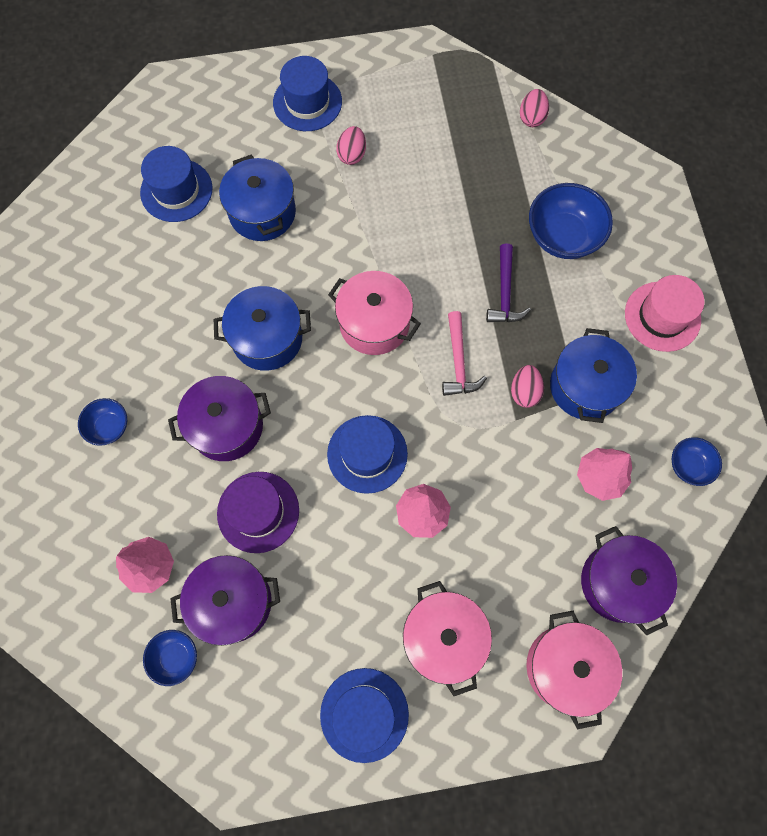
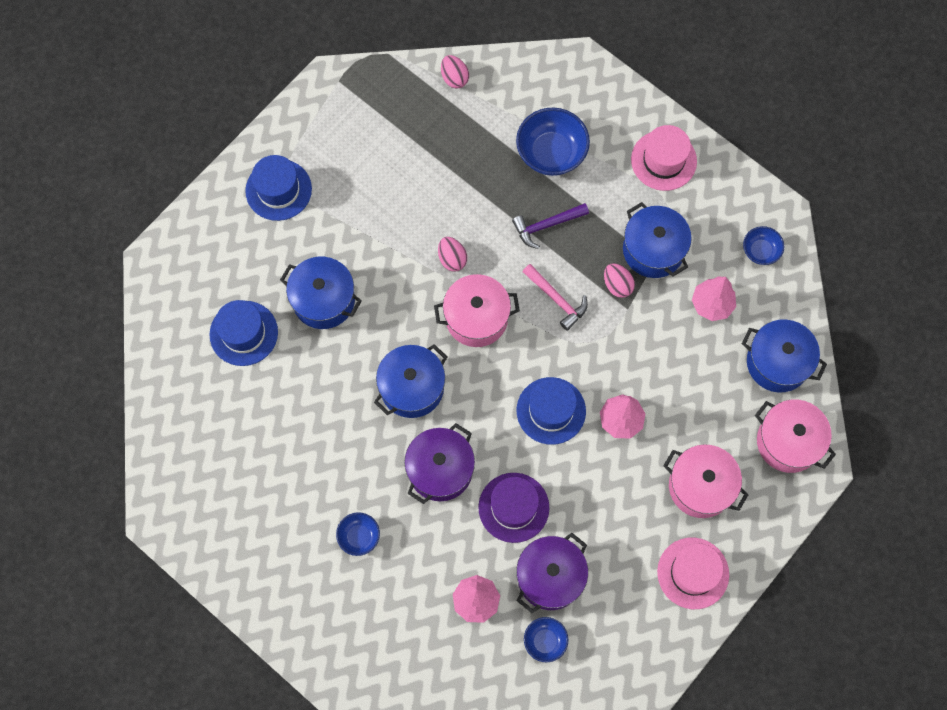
camera: 40 degrees left, 0 degrees up
(352, 154) = (349, 206): pink egg -> pink egg (452, 259)
(364, 714) = (693, 573): blue hat -> pink hat
(505, 293) = (546, 225): purple hammer -> purple hammer turned 105 degrees clockwise
(619, 582) = (777, 362): purple pot -> blue pot

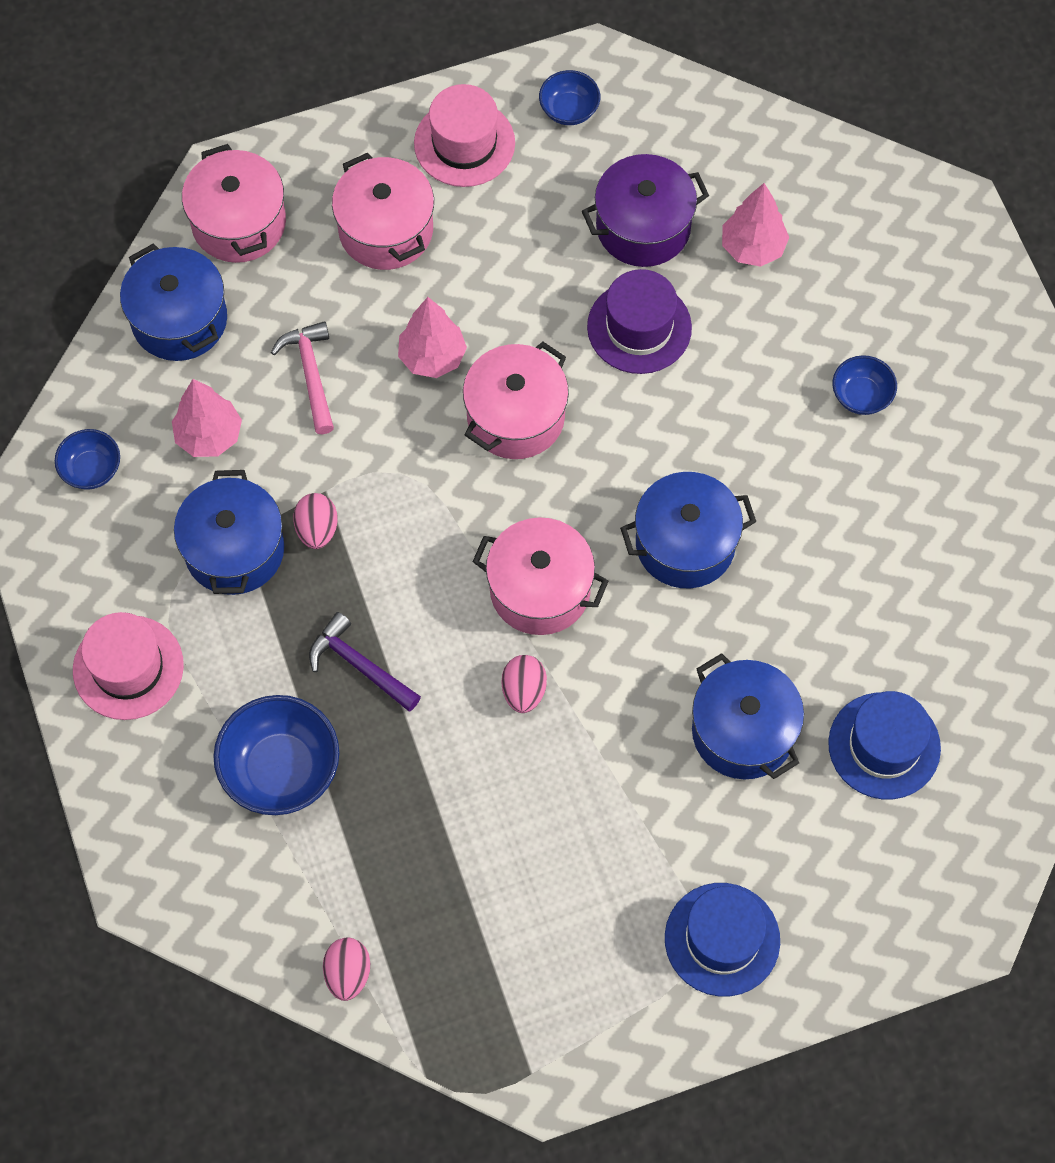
camera: 150 degrees left, 5 degrees down
(440, 470) = (707, 420): purple pot -> none
(545, 641) = (694, 163): blue bowl -> blue bowl (569, 110)
(546, 225) = (359, 665): purple hammer -> purple hammer turned 150 degrees counterclockwise
(551, 410) = (516, 416): blue hat -> pink pot
(557, 299) = (413, 555): pink hammer -> pink hammer (311, 374)

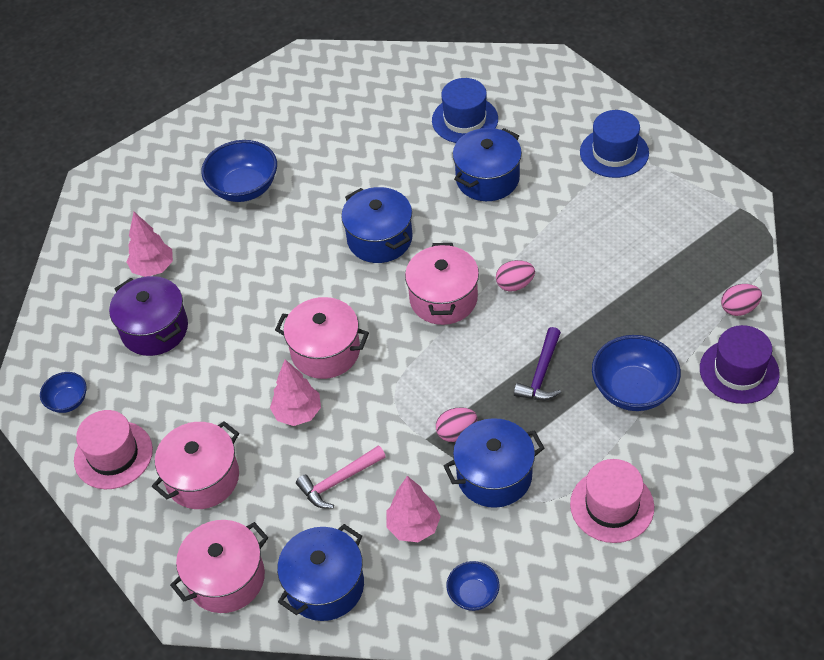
camera: 105 degrees left, 15 degrees down
(639, 327) = (233, 308): purple hat -> purple hat (739, 371)
(861, 395) = (244, 188): blue bowl -> blue bowl, size x1.81

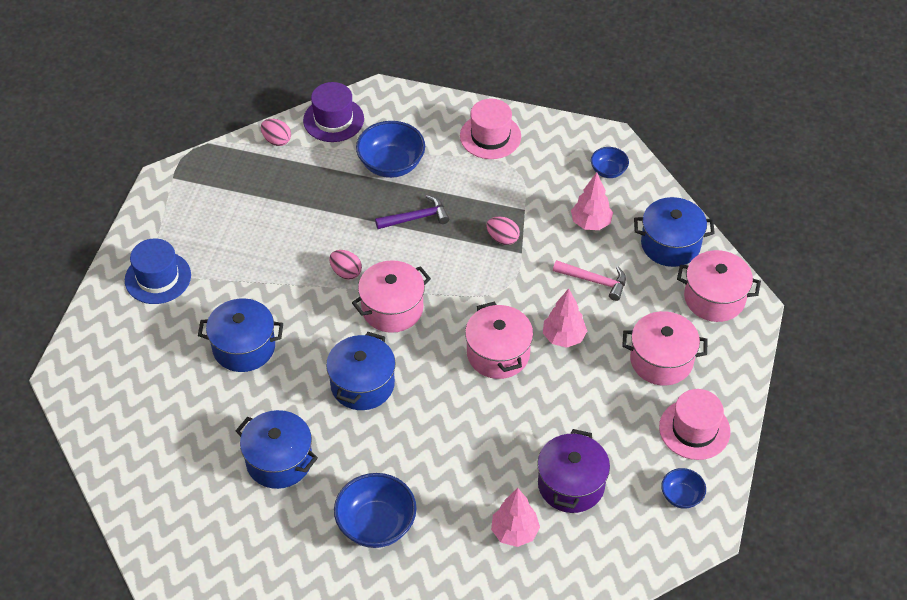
camera: 130 degrees left, 0 degrees up
(465, 120) = (180, 402): blue hat -> none
(494, 476) = (518, 202): blue pot -> blue pot (279, 461)

